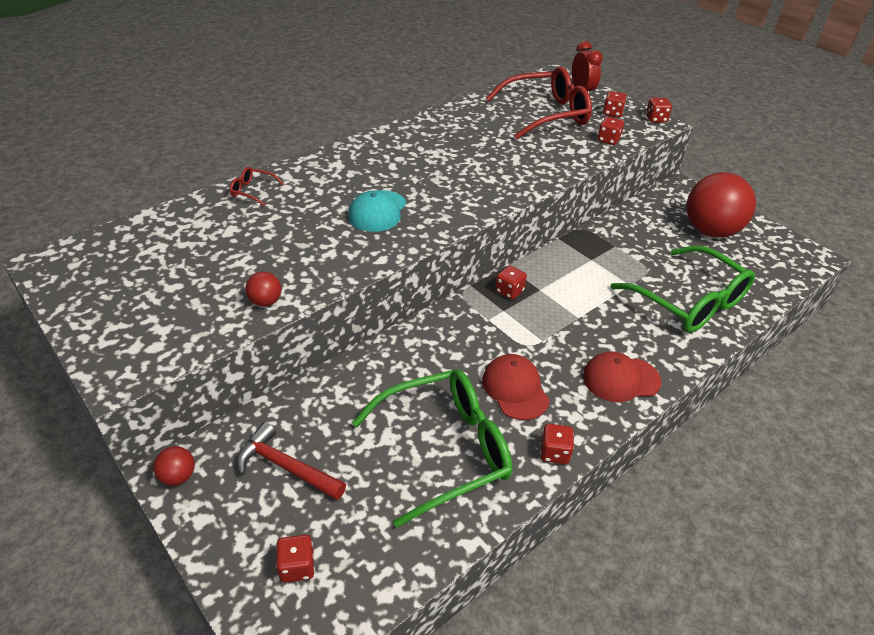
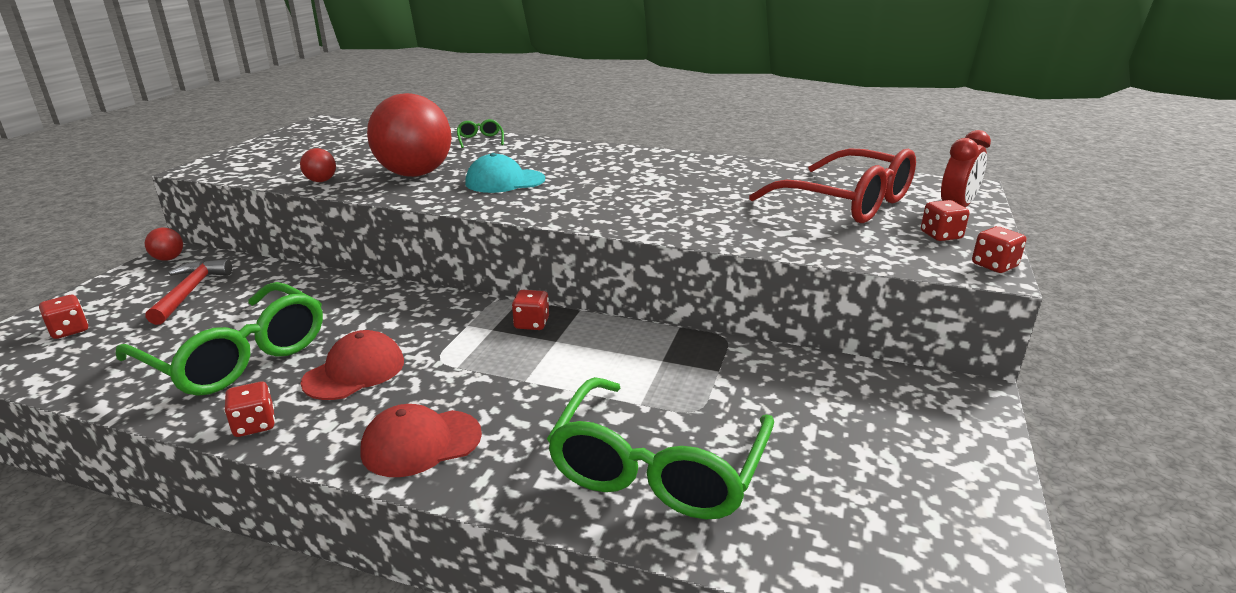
camera: 60 degrees right, 15 degrees down
(252, 191) = (480, 140): red glasses -> green glasses
(608, 140) = (857, 247): red dice -> none
(621, 379) = (421, 443): red cap -> red cap turned 75 degrees counterclockwise
(710, 231) = (888, 450): red ball -> red ball (415, 174)

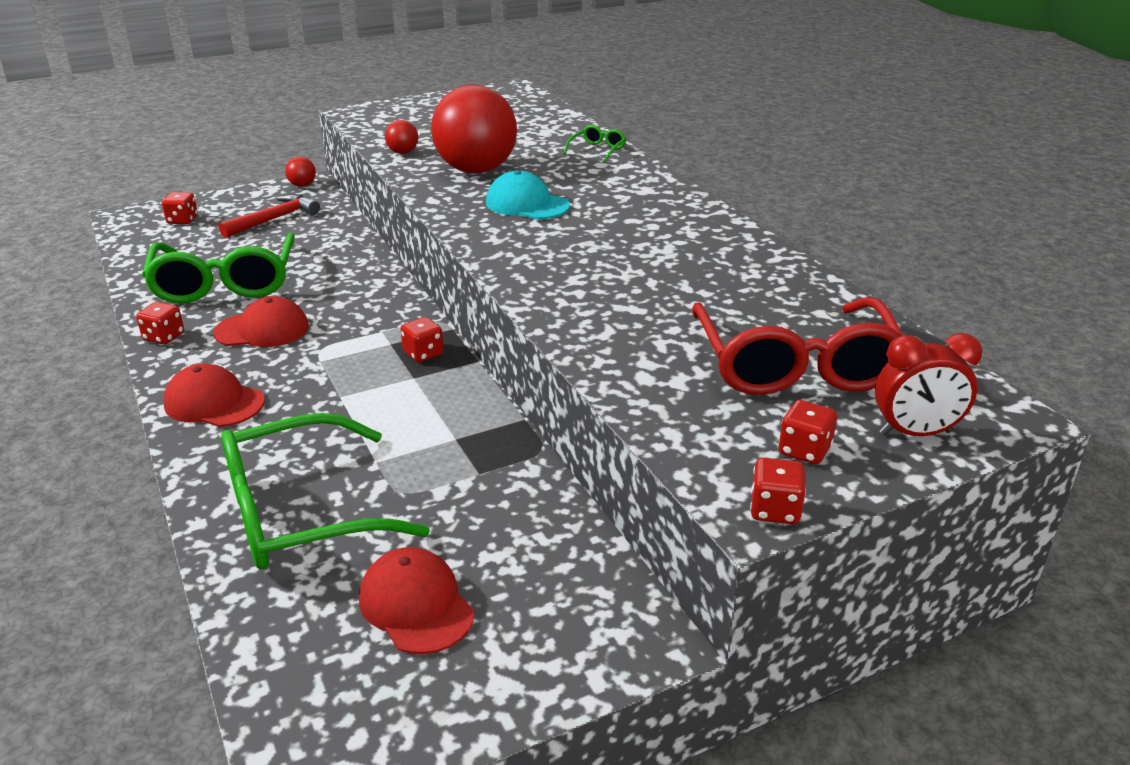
camera: 45 degrees right, 5 degrees up
(844, 465) = (416, 605): none -> red cap

